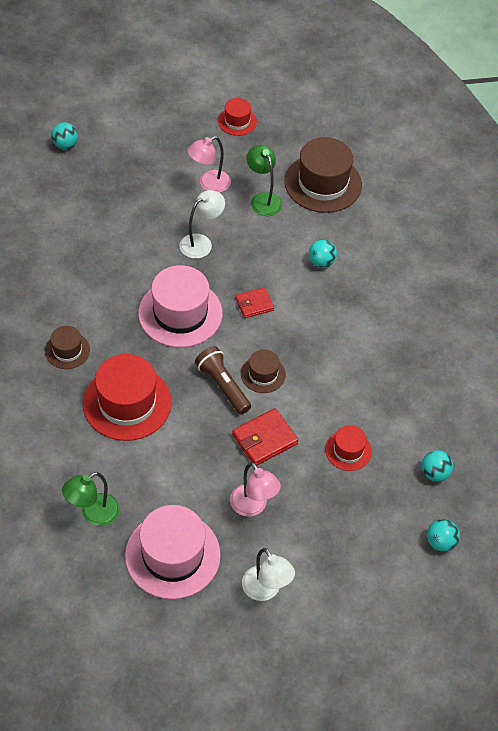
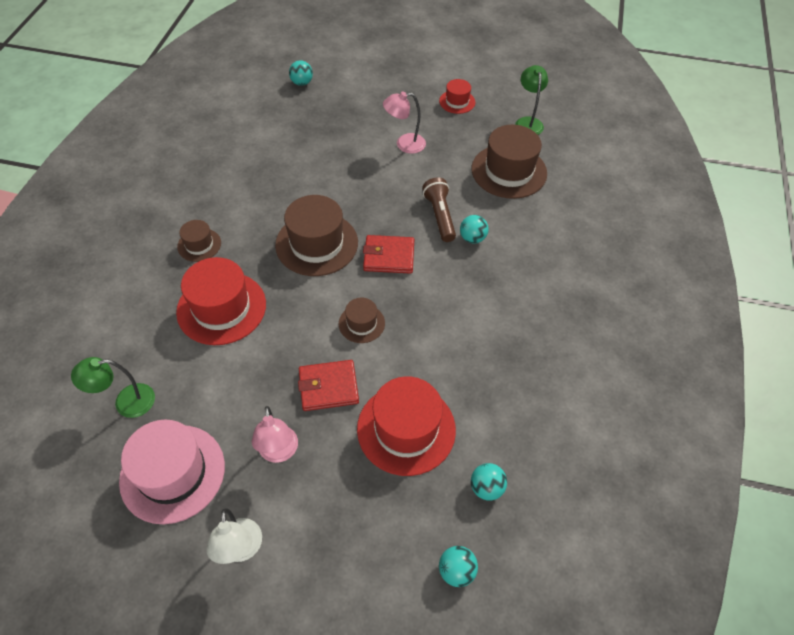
camera: 25 degrees right, 0 degrees up
(180, 313) = (316, 244): pink hat -> brown hat
(201, 242) = (370, 189): white lamp -> none
(223, 386) = (317, 322): brown flashlight -> brown flashlight (439, 216)
(254, 304) = (389, 257): red wallet -> red wallet, size x1.50
(263, 199) = (446, 169): green lamp -> green lamp (528, 122)
(348, 450) = (406, 429): red hat -> red hat, size x1.92

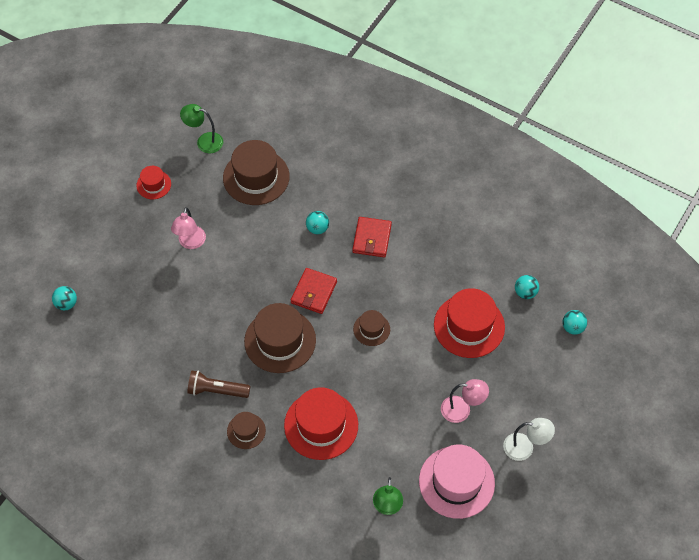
camera: 70 degrees left, 5 degrees up
(328, 387) = (420, 366): red wallet -> red wallet (372, 239)
(439, 216) = (285, 243): brown flashlight -> brown flashlight (217, 390)

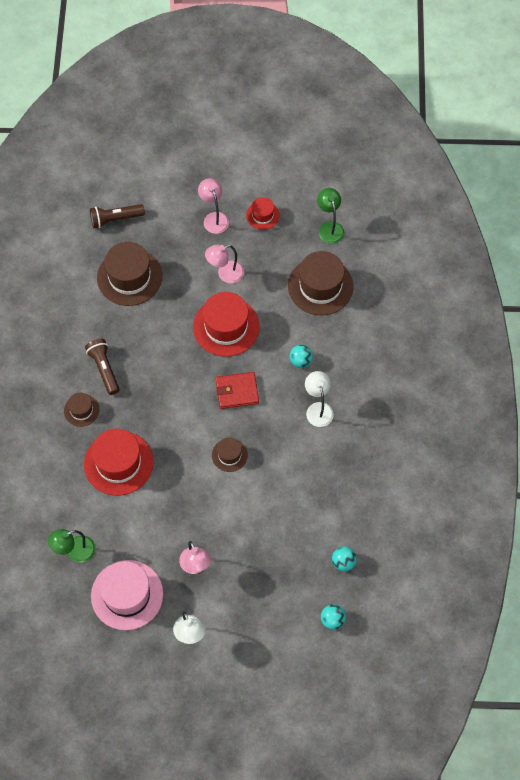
camera: 60 degrees right, 5 degrees up
(66, 304) = (115, 219): turquoise ball -> brown flashlight
(127, 223) = (214, 218): none -> pink lamp
(280, 340) = (176, 390): brown hat -> brown hat (129, 277)
(372, 239) = (318, 409): red wallet -> white lamp
(469, 326) = (280, 531): red hat -> red hat (226, 326)

